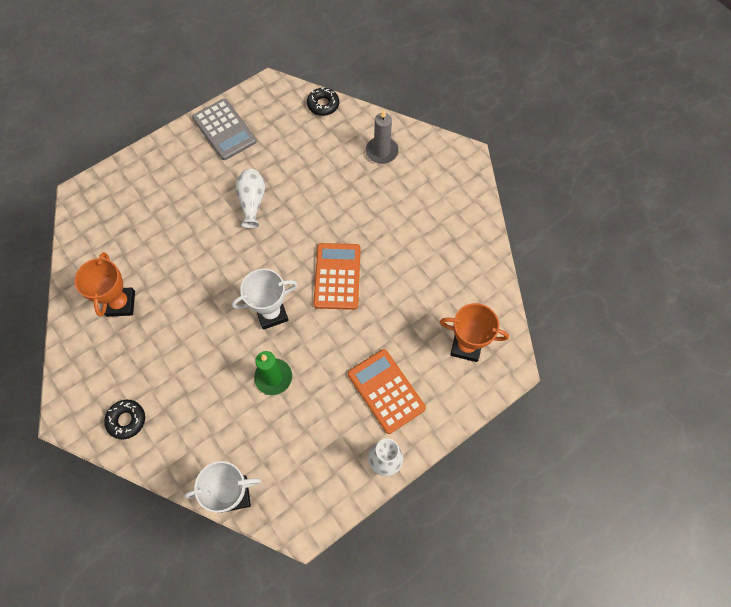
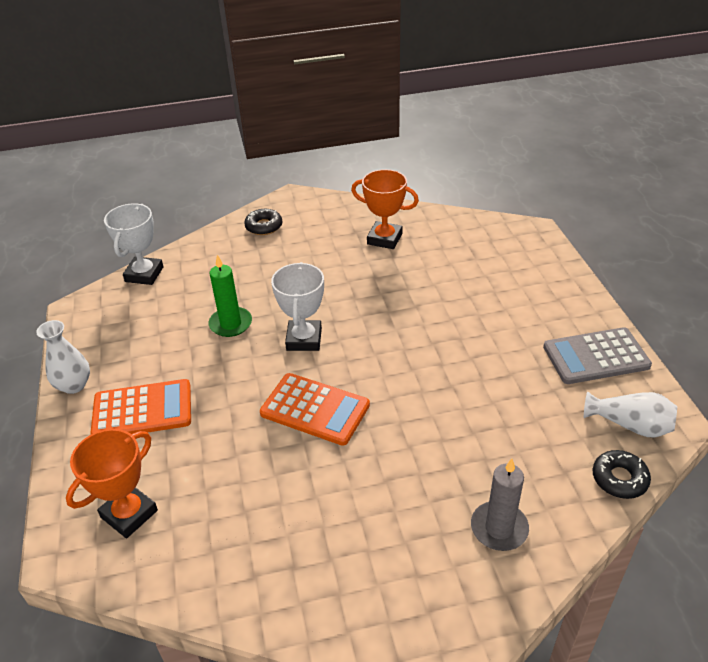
camera: 115 degrees right, 25 degrees down
(252, 202) = (465, 357): white vase -> white vase (630, 425)

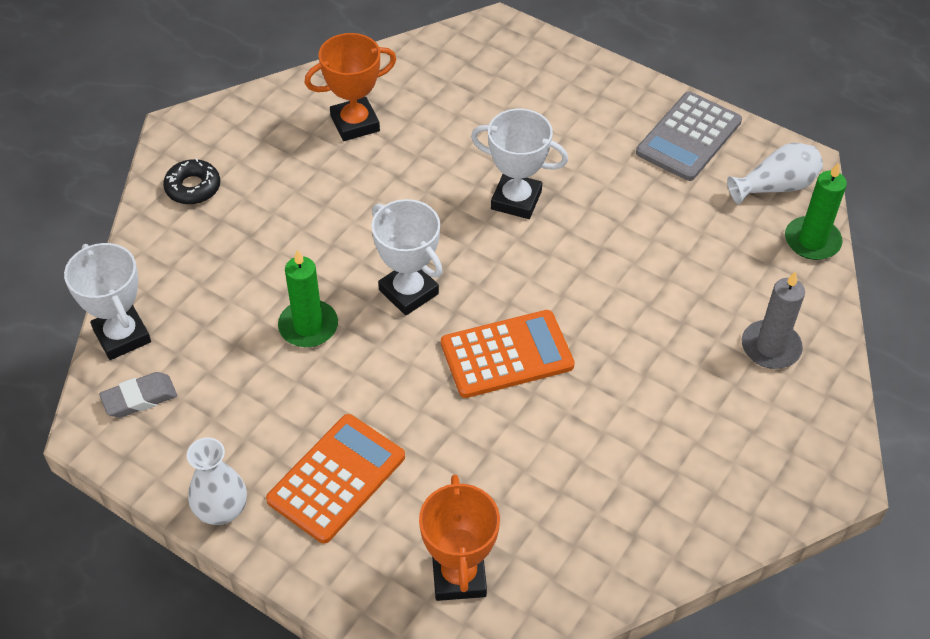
camera: 45 degrees left, 10 degrees up
(113, 307) = (139, 398): none -> grey eraser
(429, 328) = (516, 200): none -> white trophy
(619, 479) = (812, 241): black donut -> green candle

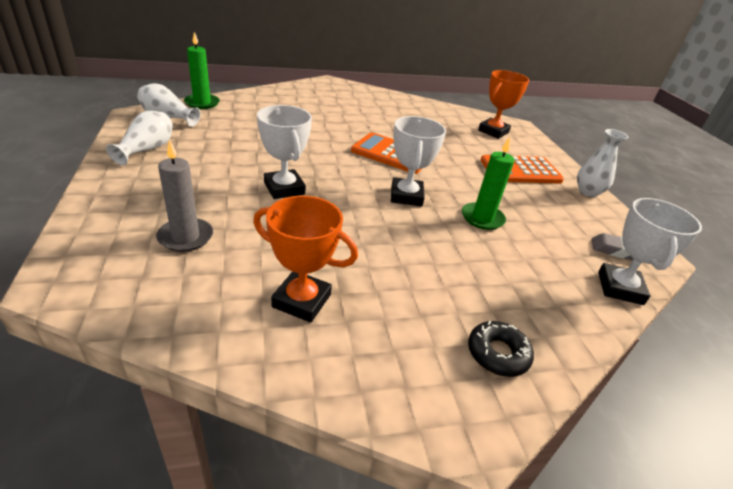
camera: 140 degrees left, 15 degrees down
(689, 137) = (147, 149): grey calculator -> white vase
(770, 347) = (286, 101): grey candle -> grey candle (185, 237)

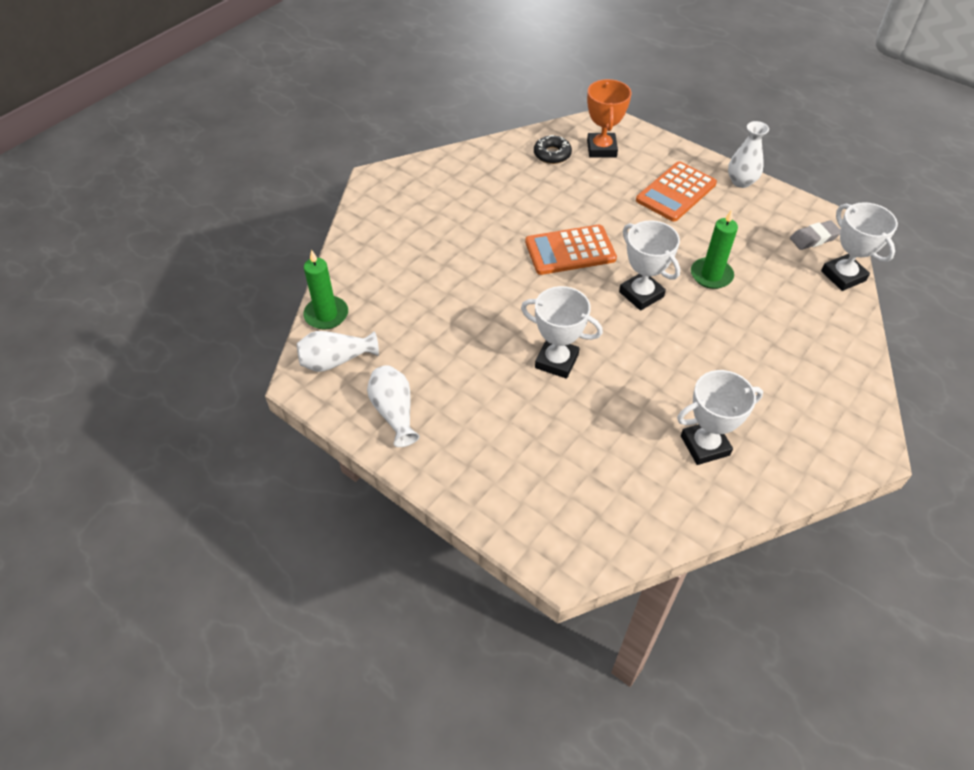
camera: 35 degrees left, 15 degrees up
(185, 237) = (570, 464): grey candle -> none
(301, 300) = (705, 445): orange trophy -> white trophy
(497, 354) = (835, 388): black donut -> black donut (552, 154)

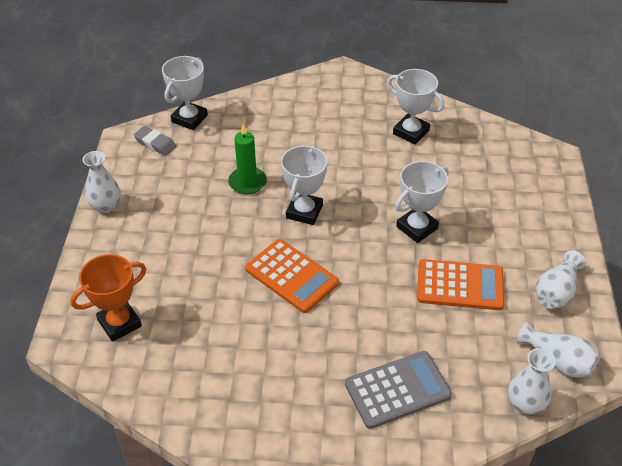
camera: 125 degrees left, 5 degrees down
(326, 315) = (525, 403): green candle -> white vase
(410, 253) = (397, 390): none -> grey calculator
(552, 154) = (157, 359): black donut -> none
(556, 361) = (417, 228): white trophy -> white trophy turned 60 degrees clockwise
(676, 192) = (153, 241): orange calculator -> orange calculator (460, 285)

